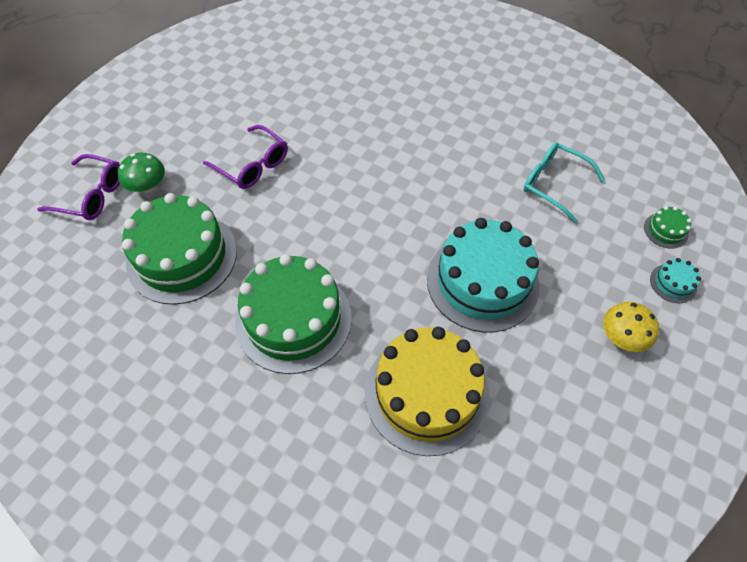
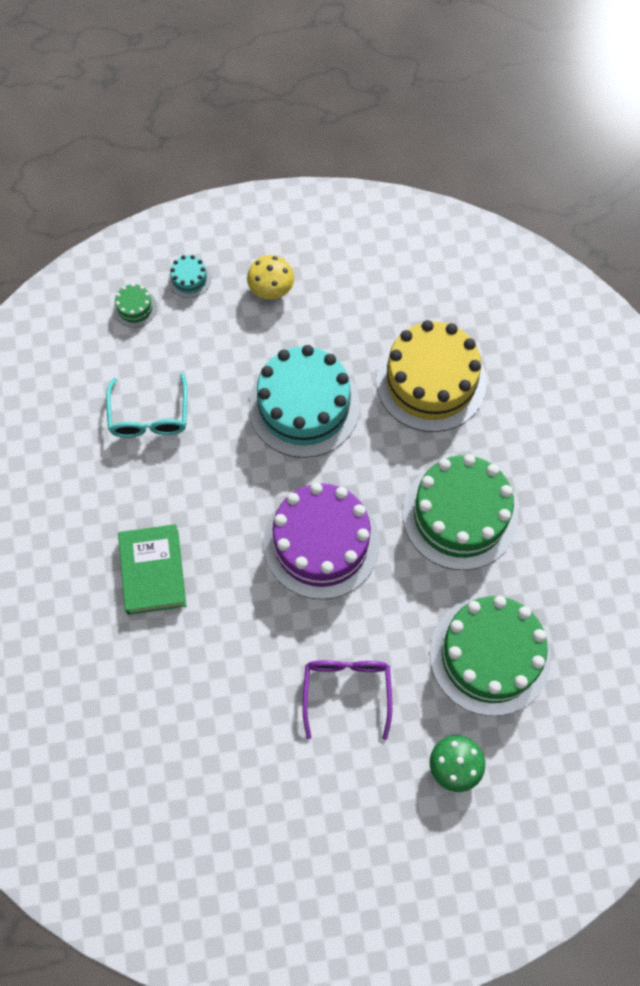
camera: 130 degrees left, 10 degrees up
(92, 195) = (510, 808): purple glasses -> none
(361, 218) = (321, 543): none -> purple cake
(431, 122) = (153, 571): none -> green book

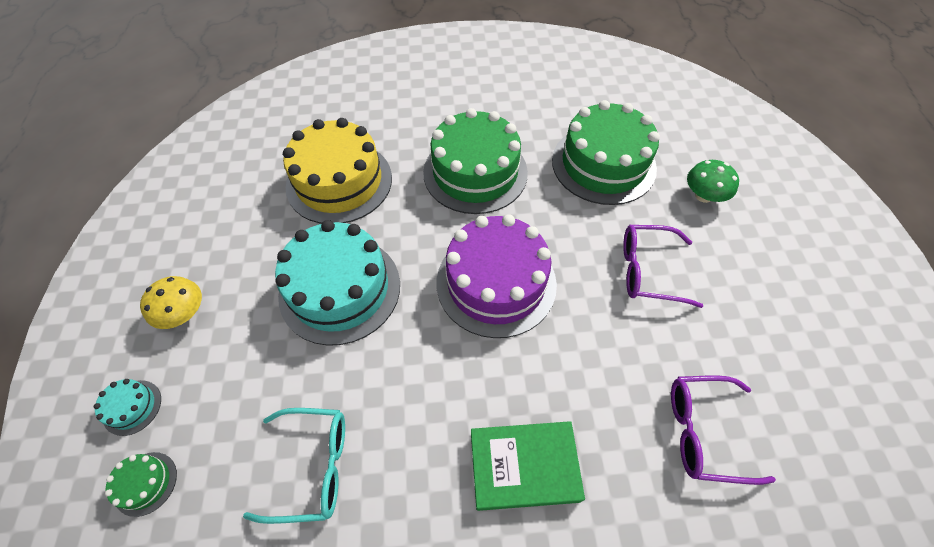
camera: 85 degrees left, 10 degrees down
(185, 721) = (703, 431): none -> purple glasses

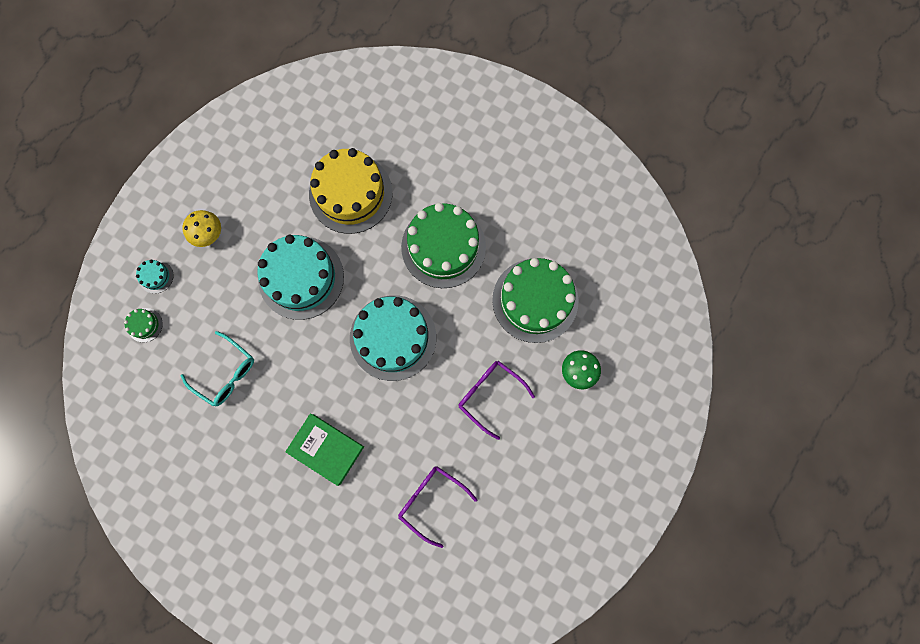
camera: 35 degrees right, 20 degrees up
(496, 282) = (393, 337): purple cake -> turquoise cake

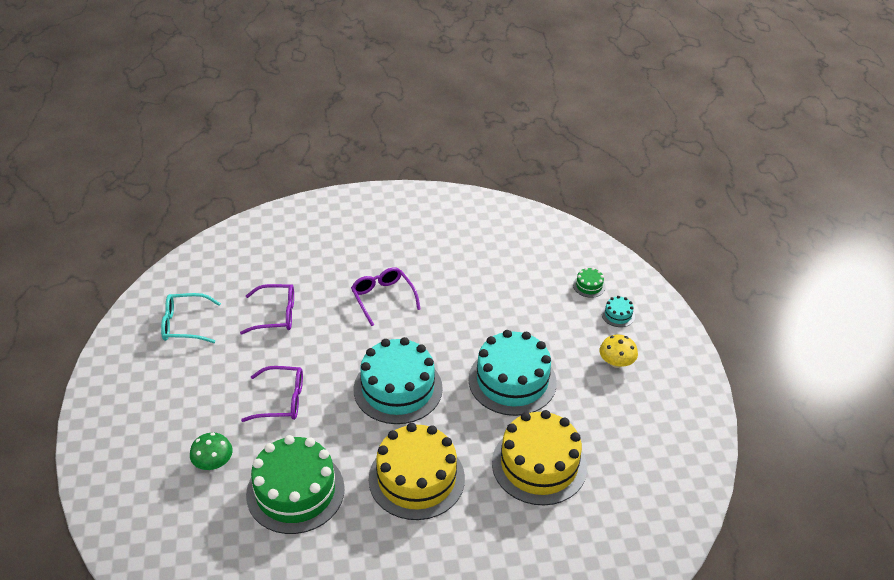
camera: 140 degrees right, 35 degrees down
(225, 373) = (500, 294): turquoise glasses -> turquoise glasses (184, 324)
(326, 449) = (383, 298): green book -> purple glasses
(443, 247) = (416, 478): green cake -> yellow cake

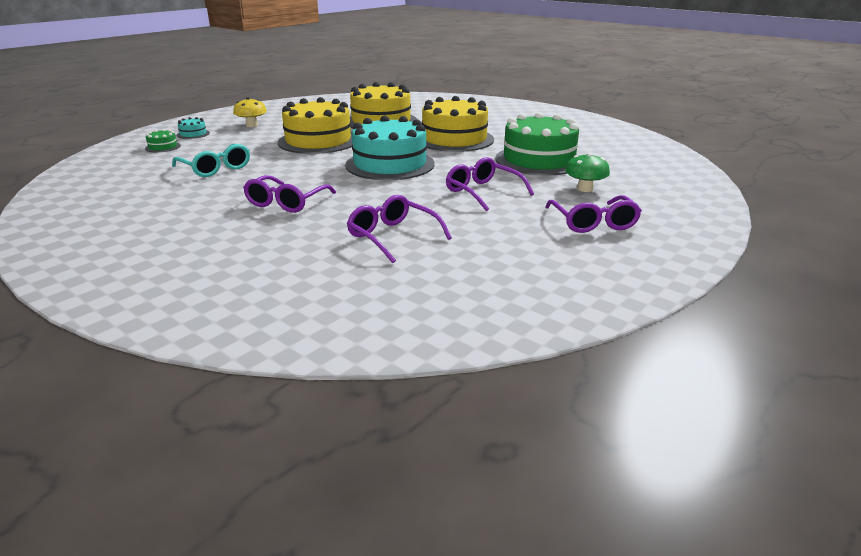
camera: 130 degrees left, 15 degrees down
(171, 415) = (593, 223): none -> purple glasses
(184, 324) = (497, 276): turquoise glasses -> turquoise glasses (216, 168)
(512, 381) = (318, 141): turquoise cake -> yellow cake

